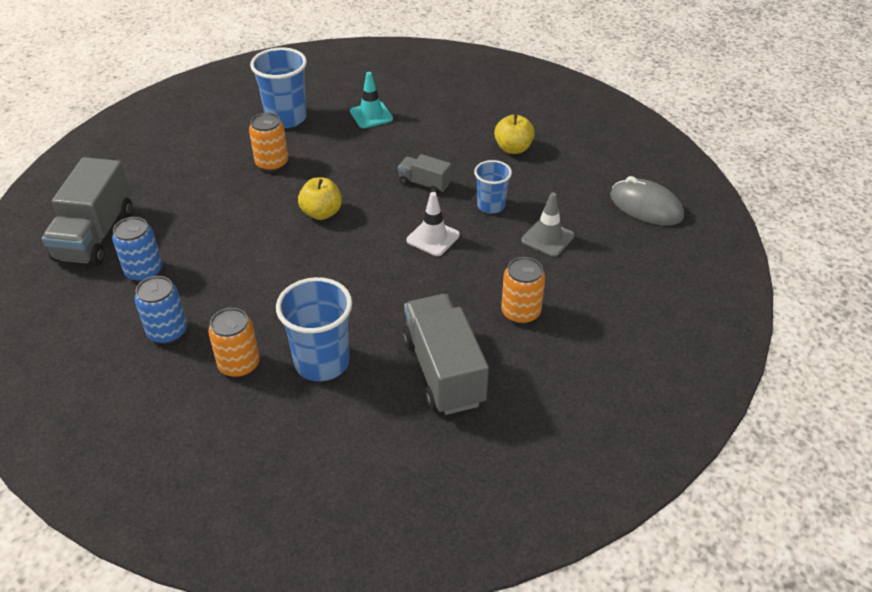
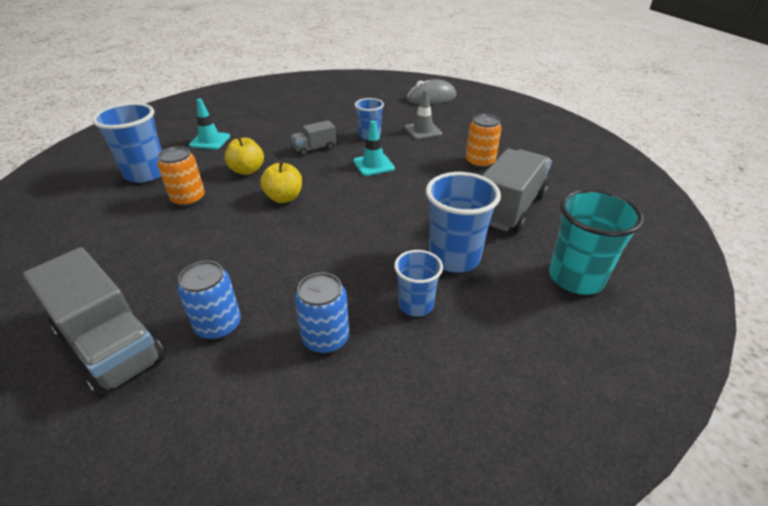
camera: 55 degrees left, 5 degrees down
(239, 364) = (416, 305): orange can -> blue cup
(358, 460) = (576, 278): none -> turquoise cup
(433, 238) = (373, 165): white traffic cone -> turquoise traffic cone
(443, 371) = (510, 208): grey truck -> grey truck turned 105 degrees clockwise
(513, 148) = (327, 111): yellow apple -> yellow apple (247, 170)

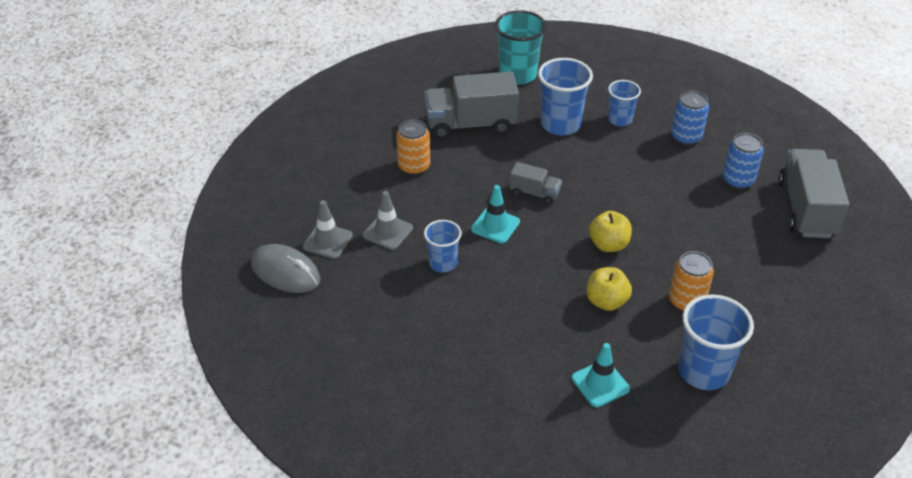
camera: 130 degrees left, 5 degrees up
(314, 148) = (514, 285): grey truck -> grey truck (534, 193)
(440, 113) = (327, 241): none -> grey traffic cone

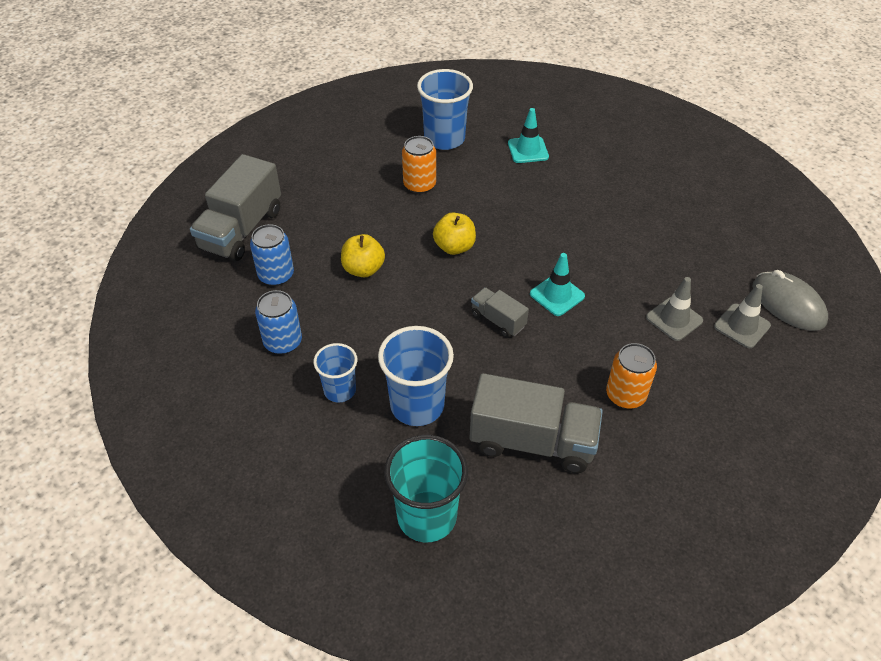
camera: 160 degrees left, 5 degrees up
(443, 263) = (624, 271): blue cup -> none
(606, 301) = (487, 201): yellow apple -> yellow apple (363, 269)

